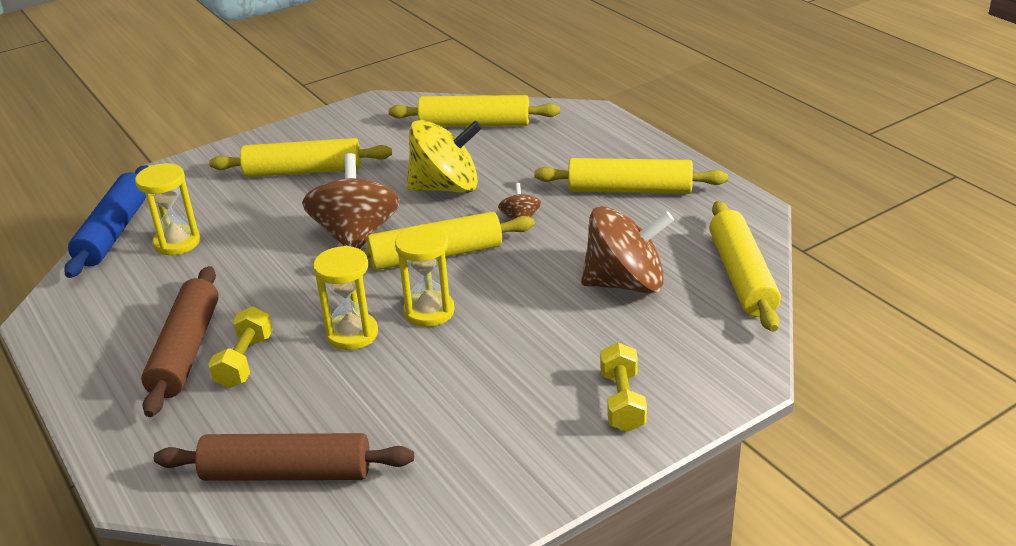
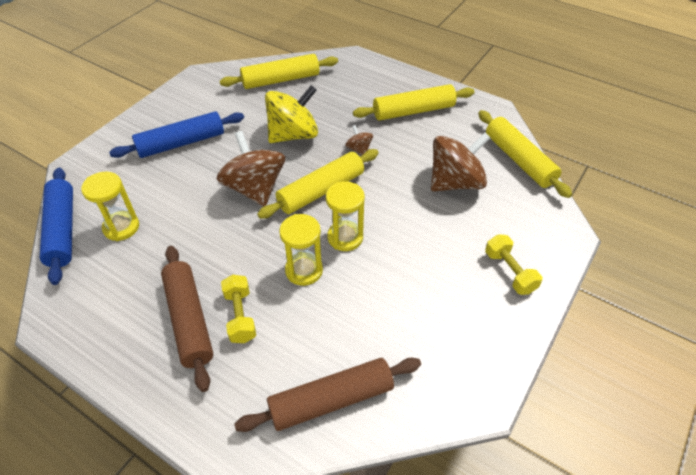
camera: 25 degrees left, 15 degrees up
(303, 171) = (181, 143): yellow rolling pin -> blue rolling pin

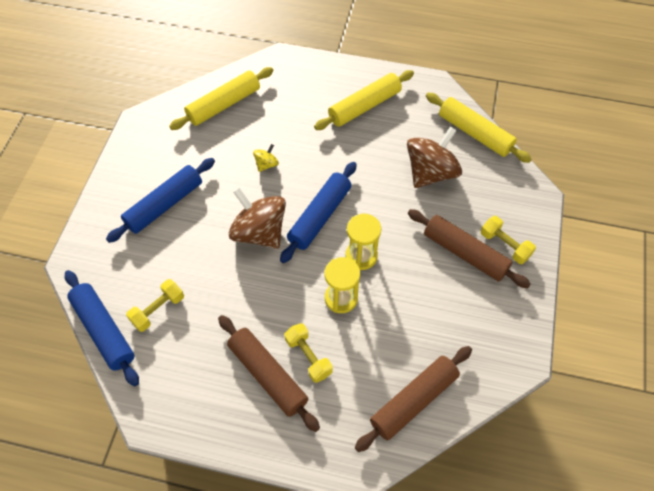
camera: 20 degrees left, 10 degrees up
(121, 227) = (158, 310): yellow hourglass -> yellow dumbbell
(293, 135) = (266, 164): yellow spinning top -> yellow spinning top, size x0.45
(321, 191) = (320, 216): yellow rolling pin -> blue rolling pin
(359, 149) = (333, 163): brown spinning top -> none
(459, 267) = (465, 253): none -> brown rolling pin

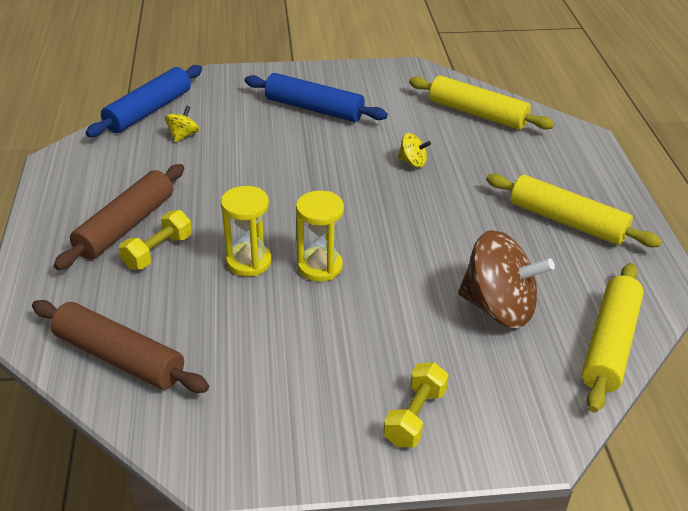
camera: 70 degrees right, 20 degrees down
(158, 310) = (183, 136): yellow dumbbell -> yellow spinning top
(259, 232) = (313, 178): brown spinning top -> none
(320, 216) = (361, 219): blue rolling pin -> none
(465, 253) = (375, 370): brown rolling pin -> none

